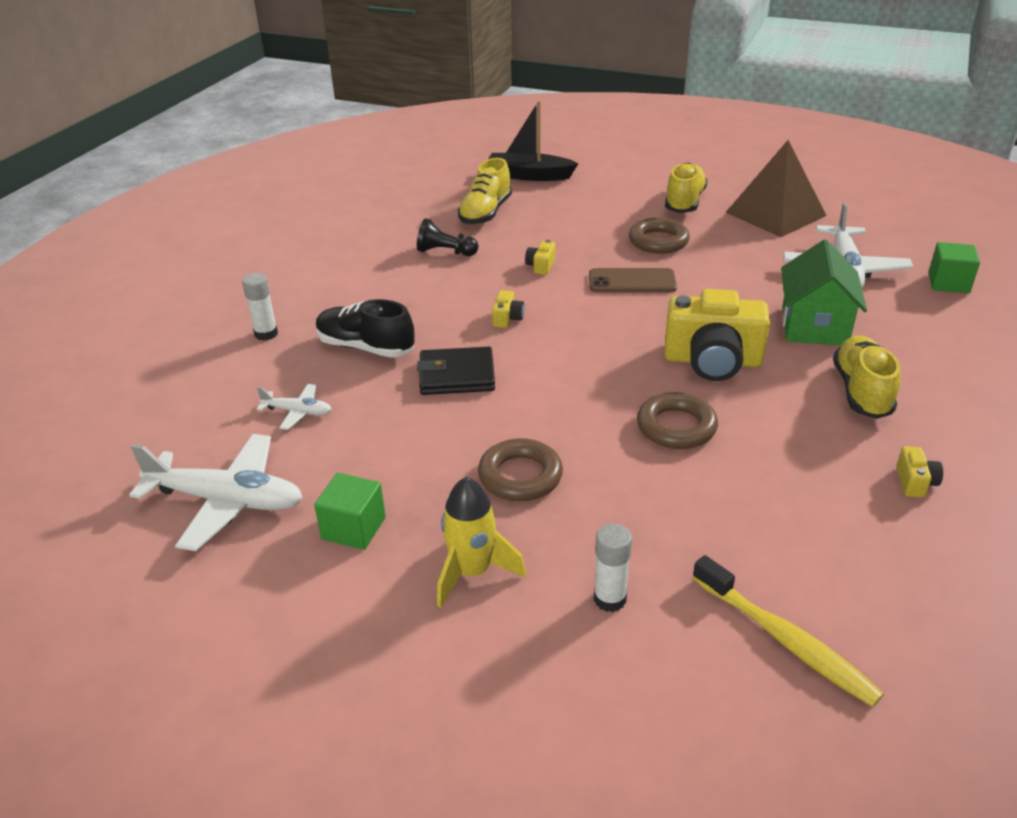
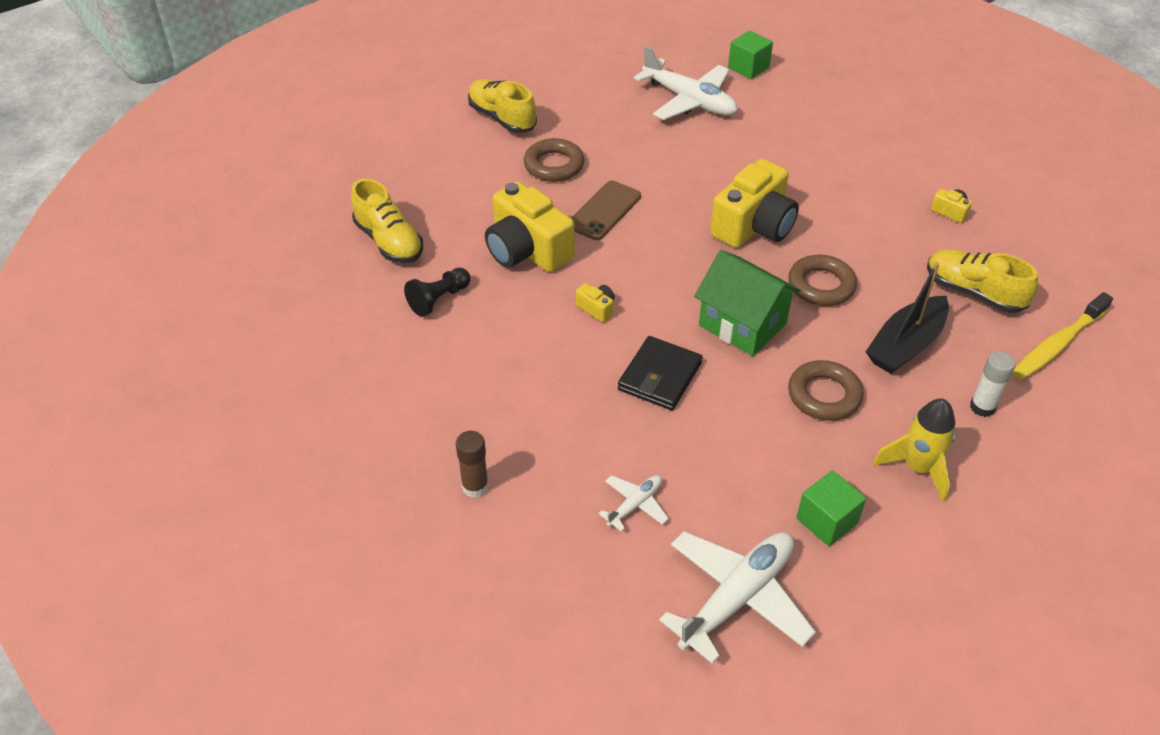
camera: 60 degrees left, 10 degrees up
(266, 334) = (475, 487): white glue stick -> brown glue stick
(365, 347) = (564, 420): black shoe -> none
(529, 175) = (343, 181): black boat -> black boat (905, 345)
(541, 266) = (527, 250): yellow camera -> yellow camera, size x2.40
(775, 214) = (574, 84): brown pyramid -> none
(785, 640) = (1057, 344): yellow toothbrush -> yellow toothbrush turned 150 degrees clockwise
(814, 325) = (749, 155): green house -> green house (742, 324)
(861, 391) = (843, 179): yellow shoe -> yellow shoe (973, 292)

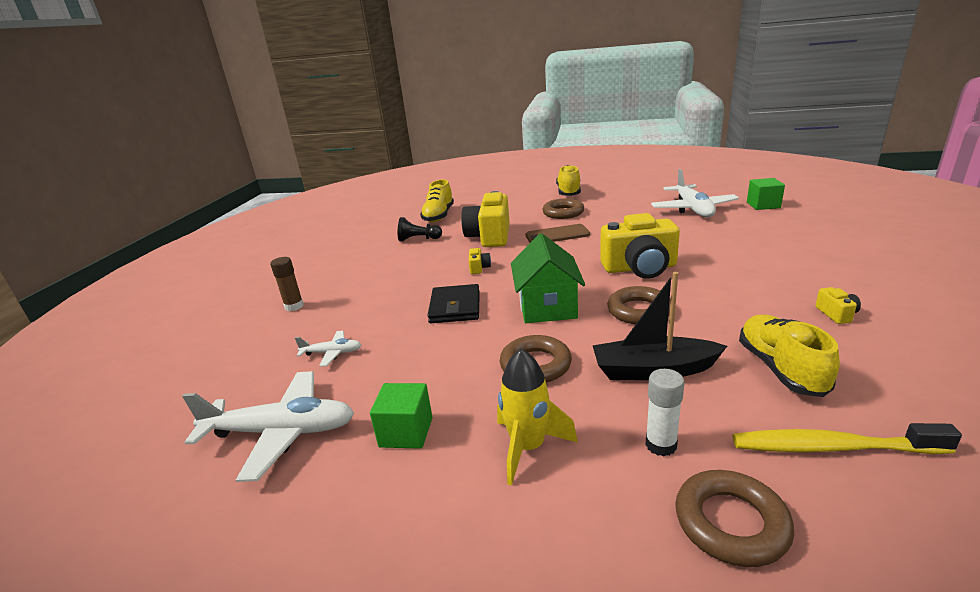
camera: 50 degrees right, 20 degrees down
(659, 376) = (455, 307): black wallet -> black wallet turned 75 degrees counterclockwise
(1067, 433) = (731, 523): none -> brown ring

